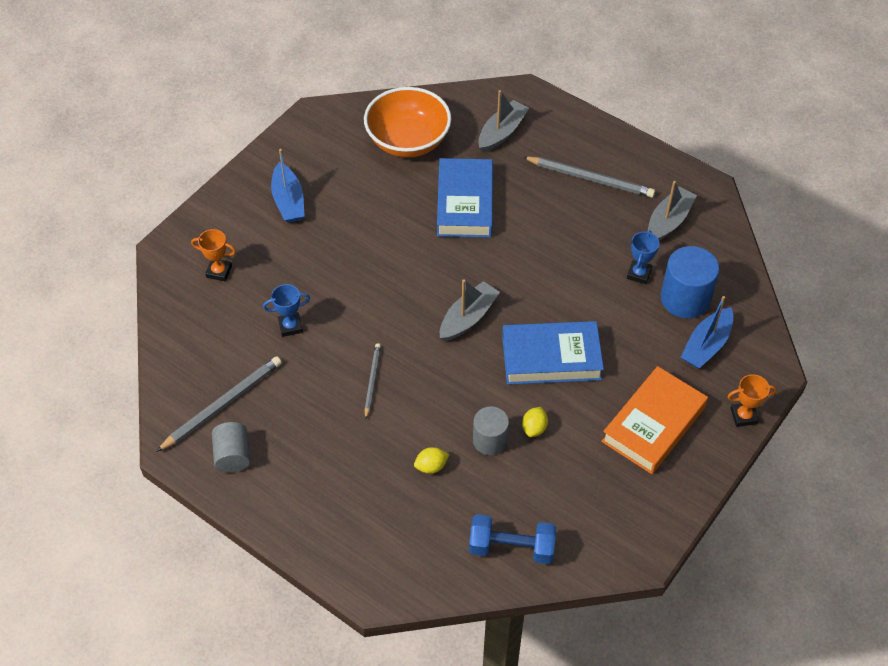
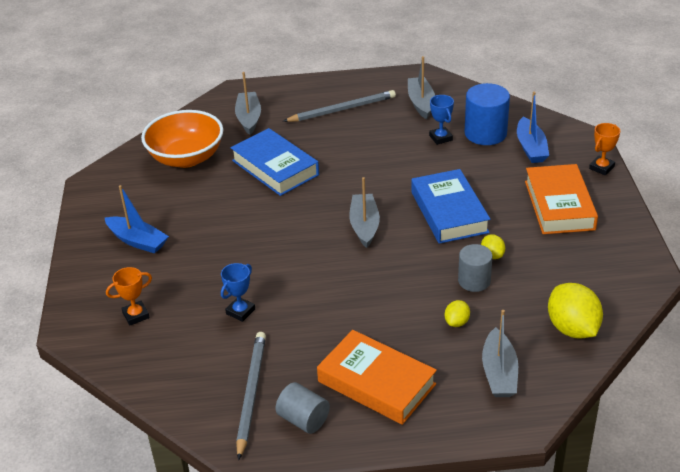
camera: 40 degrees left, 15 degrees down
(313, 469) = (376, 383): none -> orange book
(372, 381) = (347, 303): grey pencil -> none
(408, 537) = (499, 373): none -> grey boat
(511, 548) = (572, 328): blue dumbbell -> yellow lemon
(551, 358) = (449, 212): blue book -> blue book turned 60 degrees counterclockwise

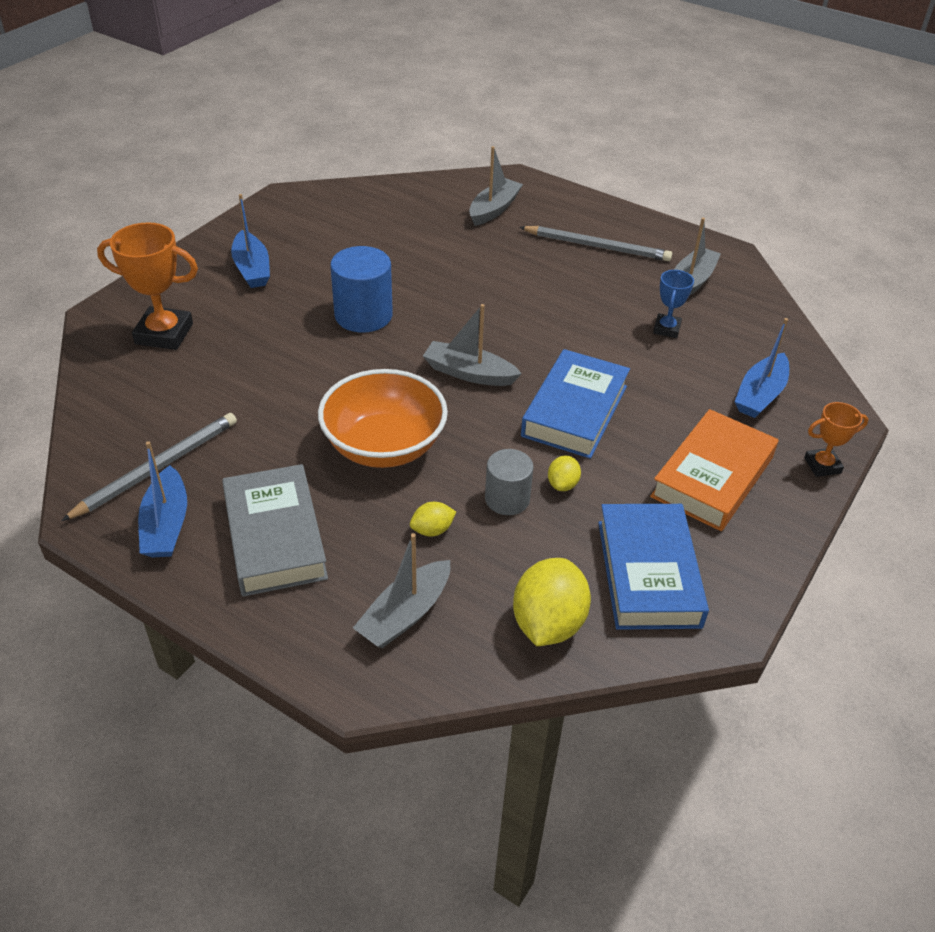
camera: 35 degrees right, 5 degrees up
(136, 315) = (164, 334): orange trophy -> orange trophy, size x1.78
(186, 158) = (390, 217): orange bowl -> orange bowl (384, 446)
(240, 311) = (249, 385): blue trophy -> none
(275, 167) = (457, 269): blue book -> blue book (648, 573)
(303, 419) = (166, 525): grey cylinder -> blue boat
(364, 226) = (469, 373): grey boat -> grey boat turned 105 degrees counterclockwise
(376, 383) = (275, 537): orange book -> grey book
(485, 133) = (725, 351): blue cylinder -> blue cylinder (363, 315)

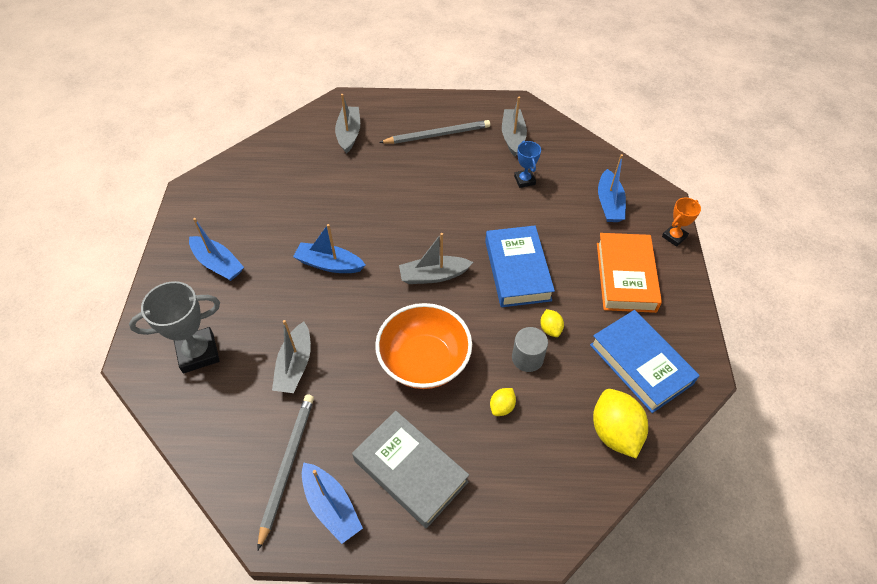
camera: 30 degrees left, 10 degrees up
(164, 334) = (198, 353): orange trophy -> grey trophy
(363, 315) = (329, 264): blue cylinder -> blue boat
(405, 614) = (533, 477): grey boat -> grey boat (295, 365)

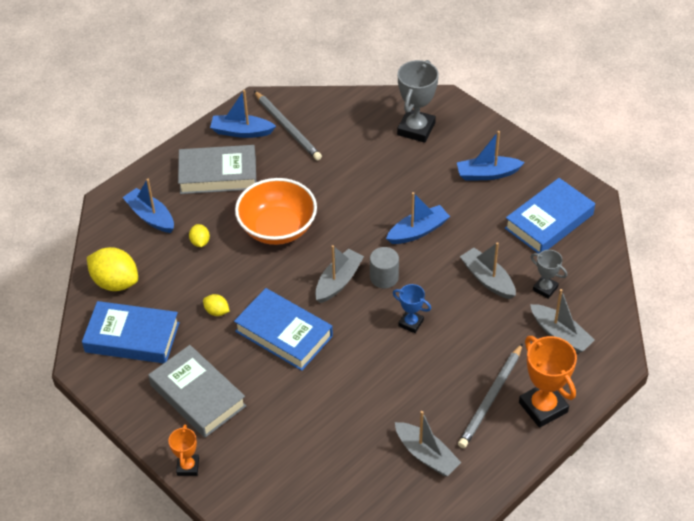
camera: 135 degrees right, 5 degrees down
(242, 197) = (549, 221): none -> blue book
(295, 365) = (351, 166): grey boat -> grey boat (487, 279)
(314, 162) = (545, 288): none -> grey trophy
(416, 111) = (543, 407): none -> orange trophy
(524, 180) = (364, 416): blue trophy -> blue trophy (411, 323)
(527, 358) = (213, 281): grey cylinder -> grey cylinder (384, 277)
(609, 203) = (271, 454): blue boat -> blue boat (150, 216)
(625, 277) = (198, 395): orange book -> grey book

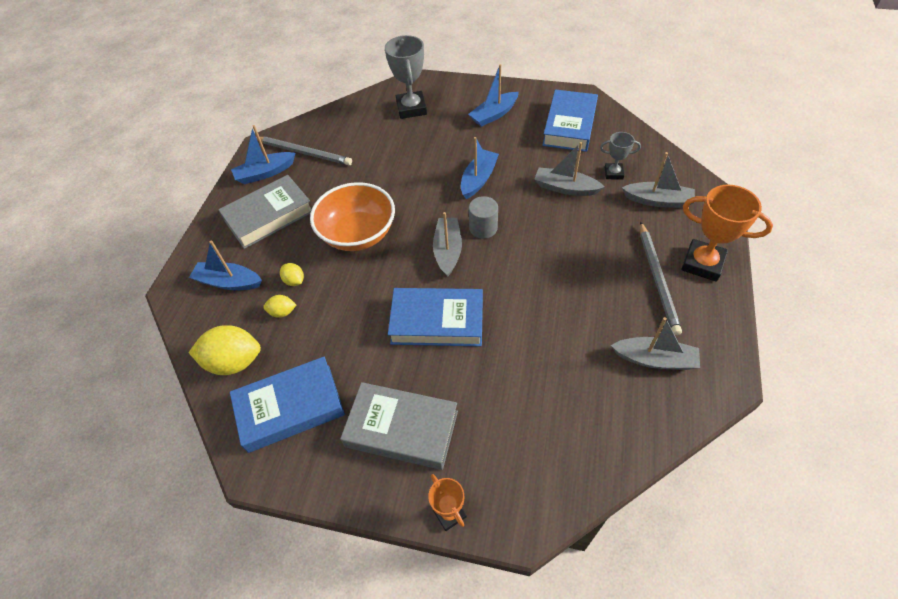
camera: 30 degrees left, 5 degrees up
(217, 311) = (358, 335): yellow lemon -> yellow lemon (282, 312)
(411, 323) = (538, 253): blue trophy -> none

